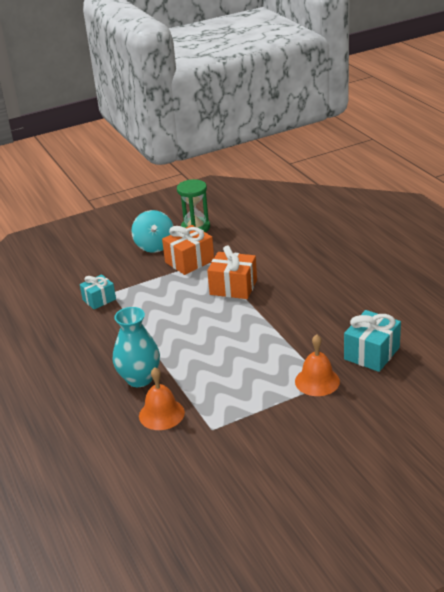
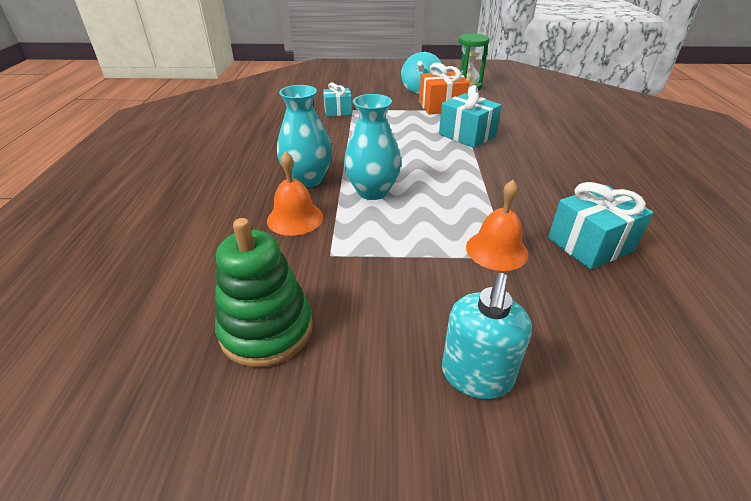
camera: 25 degrees right, 5 degrees up
(200, 369) = (372, 191): none -> turquoise vase
(215, 490) = (266, 329): none -> green stacking toy
(233, 287) = (467, 135): orange gift -> turquoise gift
(350, 460) = (476, 376): none -> turquoise soap dispenser

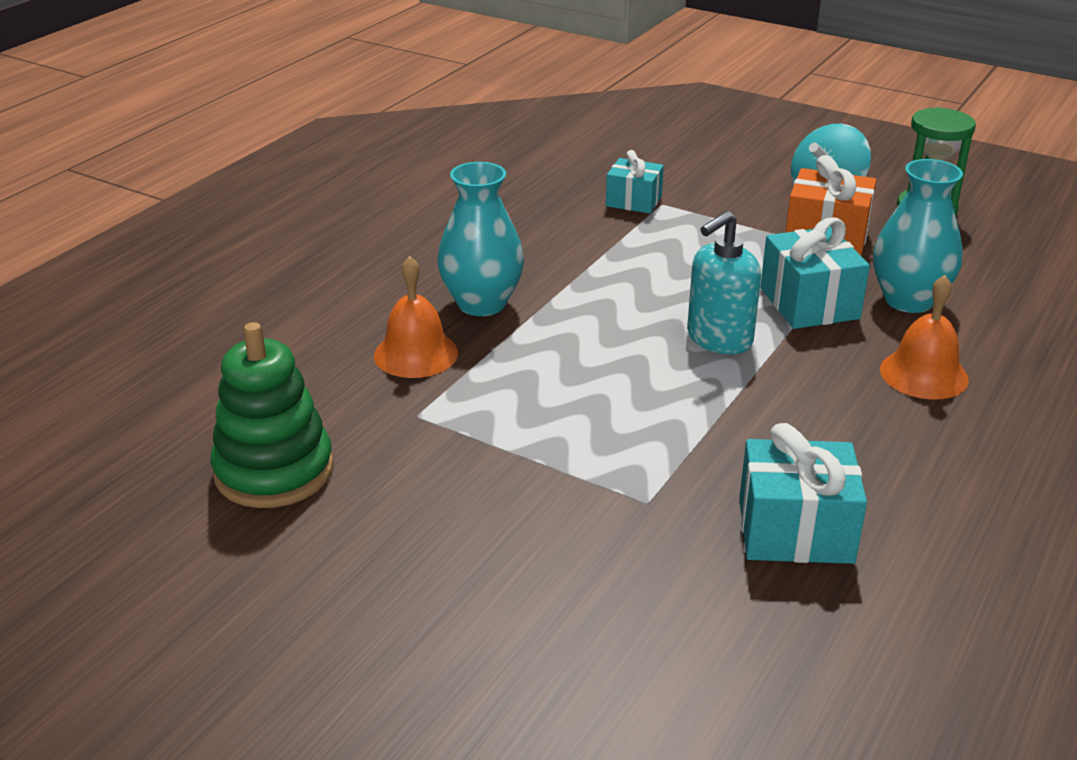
camera: 30 degrees right, 5 degrees down
(372, 191) = (555, 350): turquoise vase -> turquoise vase (908, 300)
(476, 376) = (452, 606): turquoise soap dispenser -> turquoise soap dispenser (719, 339)
(496, 250) = (642, 487): orange bell -> orange bell (924, 374)

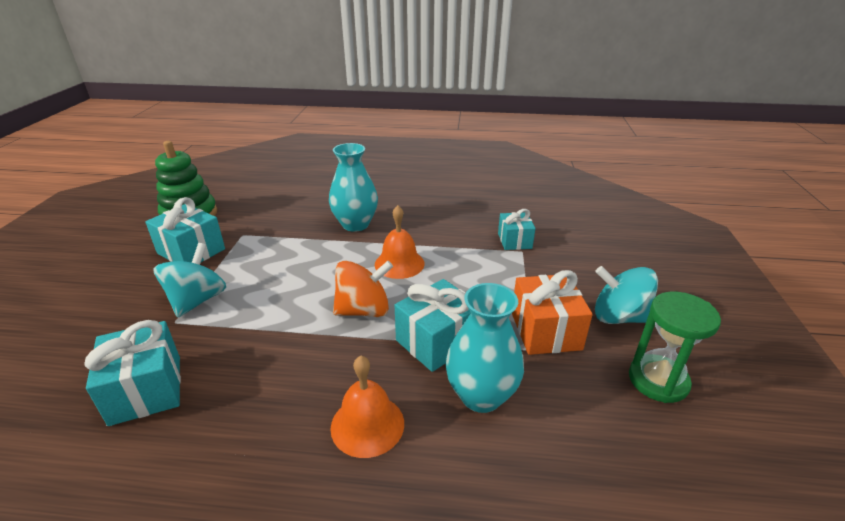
camera: 65 degrees right, 0 degrees up
(416, 354) = (297, 220): orange bell -> orange bell (399, 263)
(431, 475) = (191, 251): none -> turquoise gift
(601, 476) = (197, 300): none -> turquoise spinning top
(719, 339) = (364, 310): turquoise soap dispenser -> orange spinning top

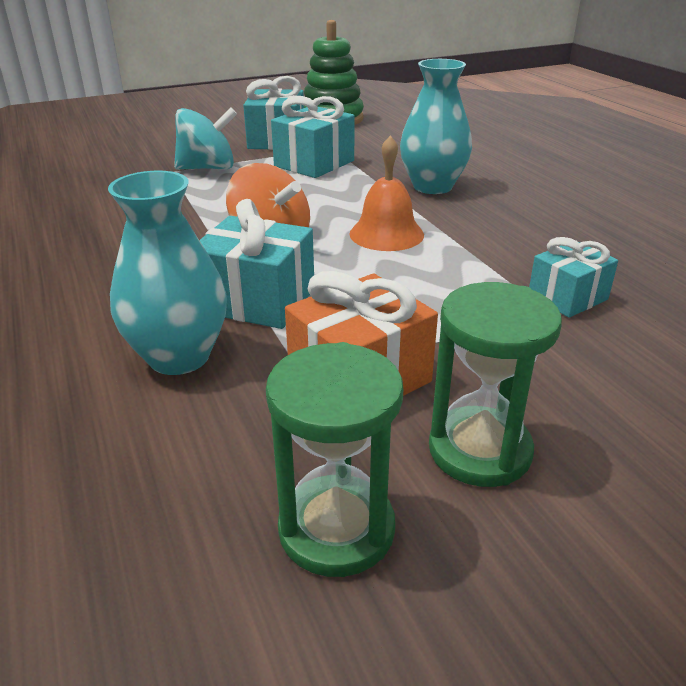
camera: 60 degrees right, 0 degrees up
(146, 389) = (81, 193): turquoise gift -> turquoise gift (314, 163)
(367, 425) = (91, 299): orange bell -> none
(619, 317) = (479, 450): turquoise spinning top -> green hourglass

